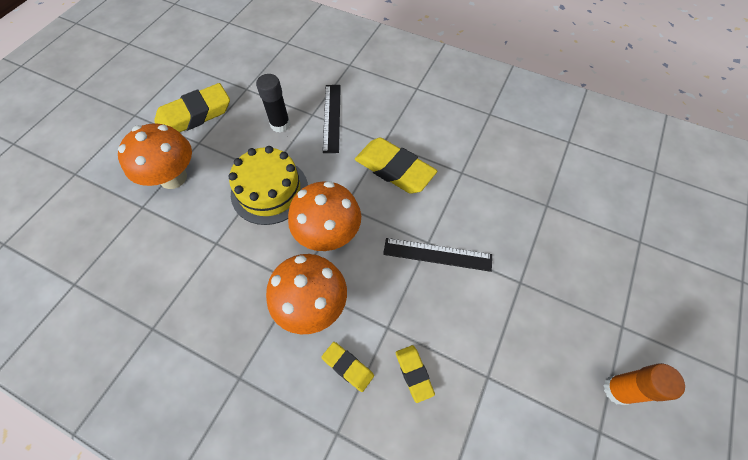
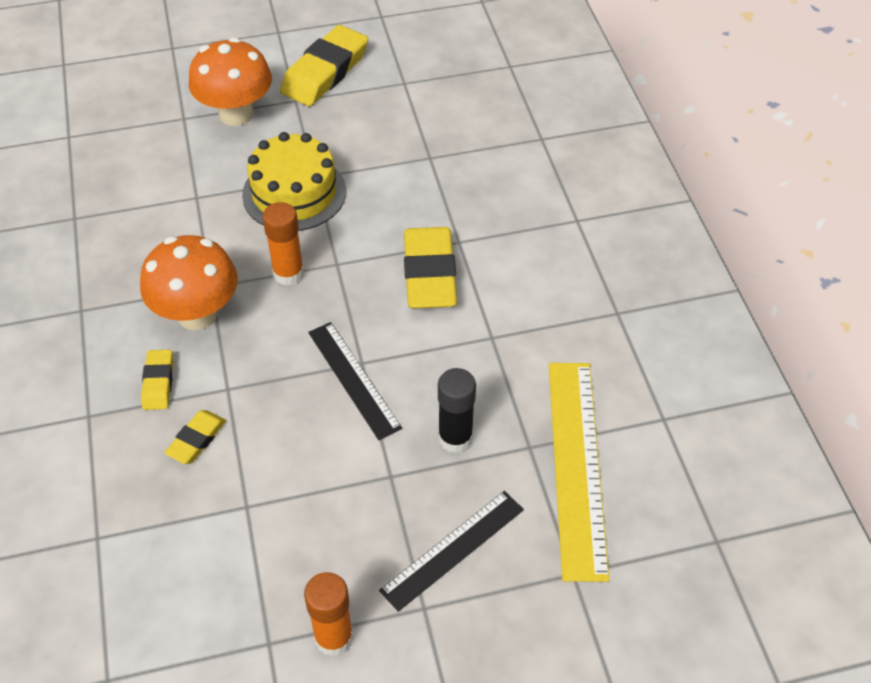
camera: 50 degrees right, 10 degrees down
(195, 115) = (325, 72): yellow eraser -> yellow eraser turned 75 degrees counterclockwise
(280, 124) = (386, 142): black glue stick -> black glue stick (455, 438)
(328, 235) = (288, 273): orange mushroom -> orange glue stick
(331, 117) = (443, 176): black ruler -> black ruler (452, 549)
(573, 194) = (577, 466): none -> yellow ruler

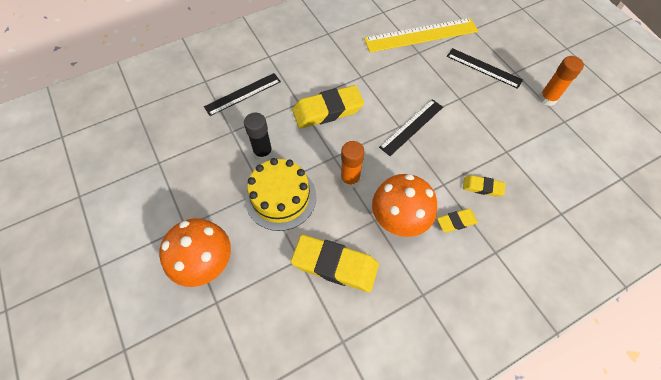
camera: 105 degrees left, 10 degrees up
(325, 72) = (151, 215): yellow eraser -> yellow eraser (335, 265)
(455, 438) = (427, 78): black glue stick -> black glue stick (263, 153)
(499, 177) = (243, 94): none -> black ruler

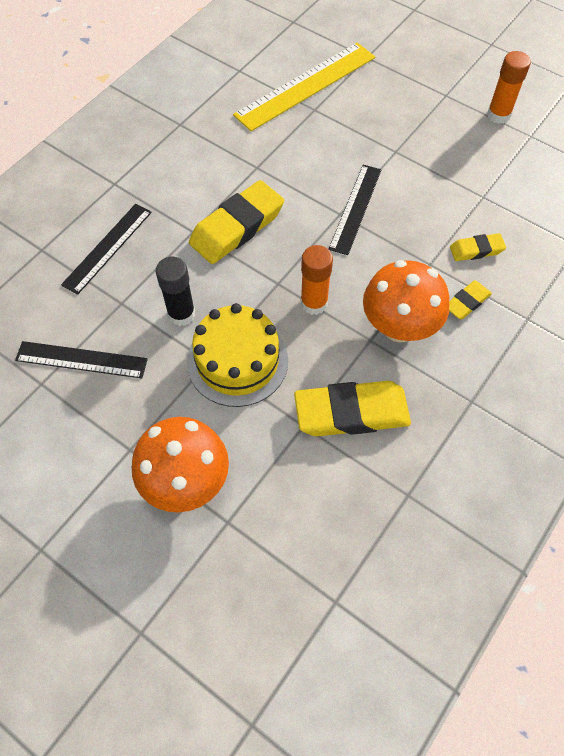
camera: 25 degrees left, 0 degrees up
(483, 68) = (405, 103): black ruler -> black ruler (81, 360)

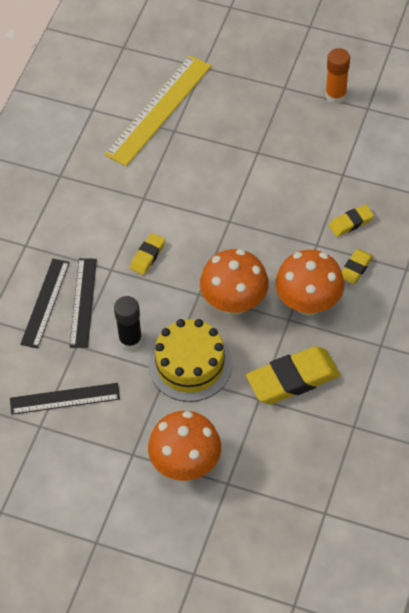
camera: 15 degrees left, 5 degrees down
(237, 227) = (147, 256): yellow eraser -> yellow eraser, size x0.51
(314, 303) = (234, 302): orange glue stick -> orange mushroom
(355, 208) = (241, 213): black ruler -> black ruler (83, 302)

